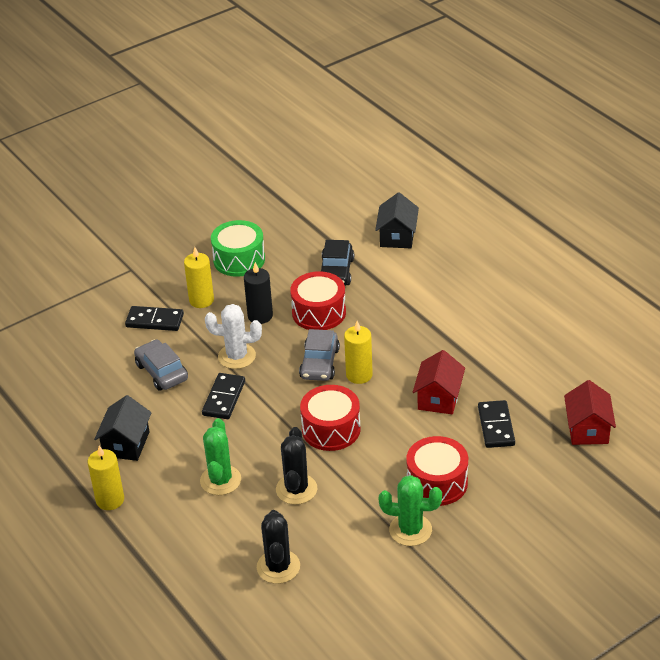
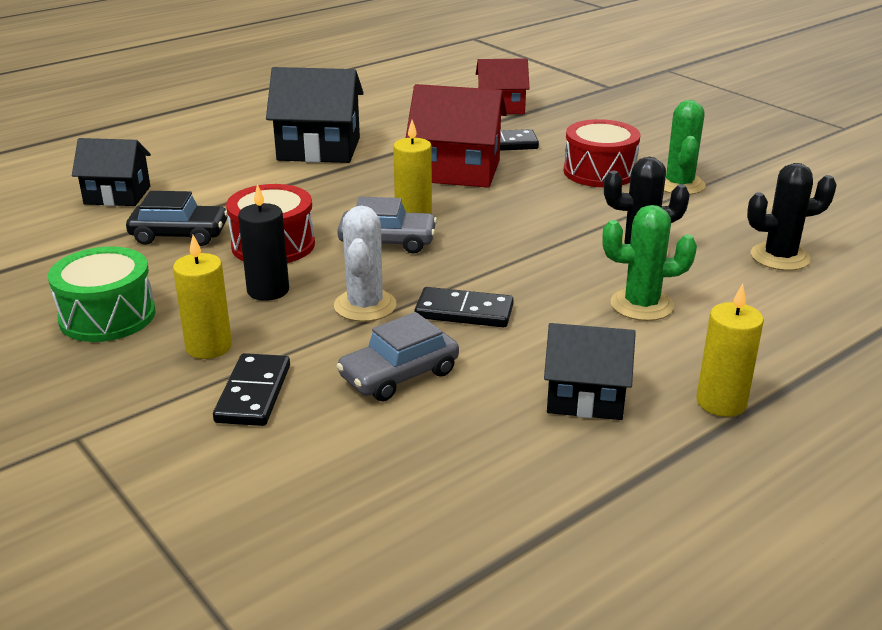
camera: 95 degrees left, 10 degrees down
(331, 429) = (521, 231): red drum -> none
(438, 398) = (457, 171): red house -> red house, size x1.52
(481, 322) = (319, 149): none -> black house

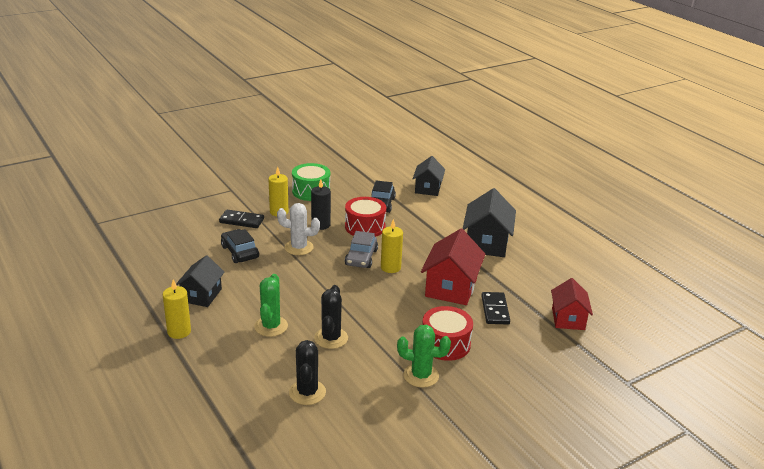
camera: 95 degrees right, 0 degrees up
(399, 375) = (240, 252): grey car -> black car
(464, 311) = (284, 273): black domino -> none

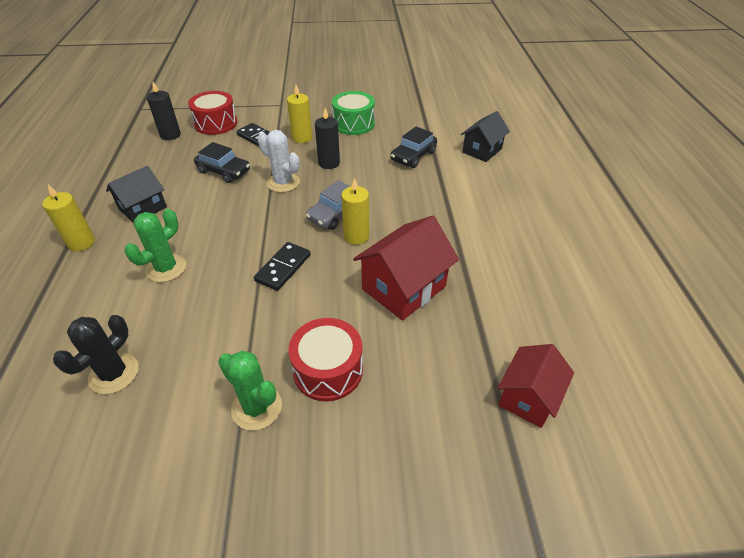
camera: 30 degrees right, 15 degrees up
(156, 237) = (170, 135): none -> black candle
(240, 252) = (224, 171): black car -> black car turned 120 degrees clockwise
(331, 338) = (209, 307): black cactus -> none
(365, 227) = (372, 178): red drum -> red drum (216, 123)
(487, 243) = (499, 239): black house -> none
(495, 310) = (434, 342): black domino -> black domino (283, 268)

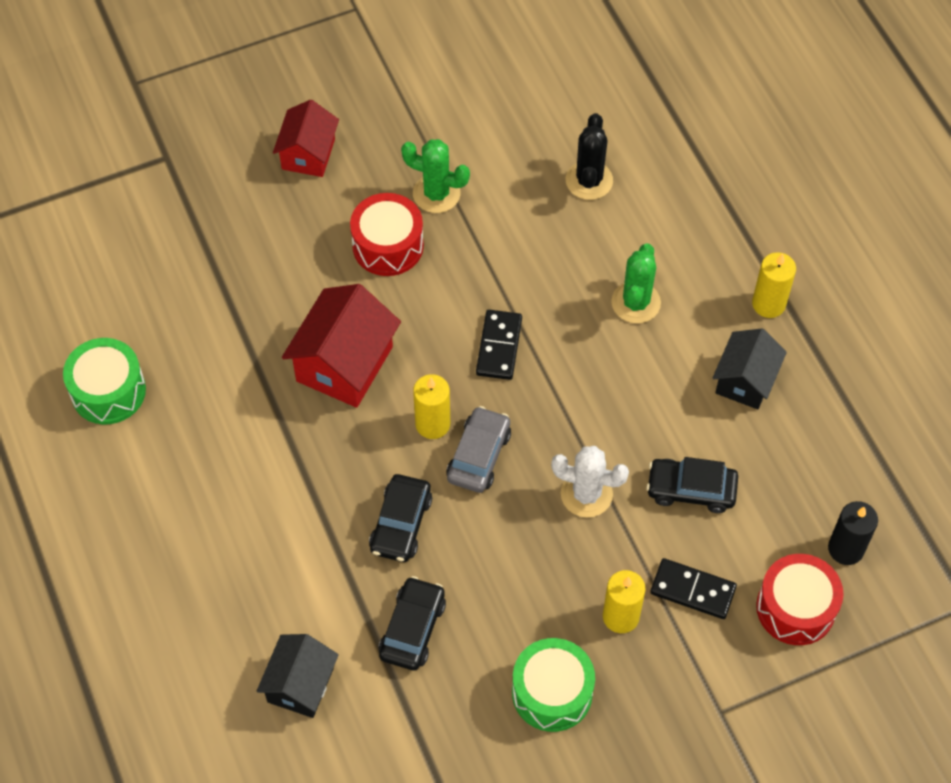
camera: 160 degrees right, 15 degrees up
(329, 163) = (541, 563): black candle -> none
(401, 195) = (401, 524): none -> black car
(528, 397) = (188, 278): red house -> red house (308, 154)
(604, 320) = (108, 391): none -> green drum

